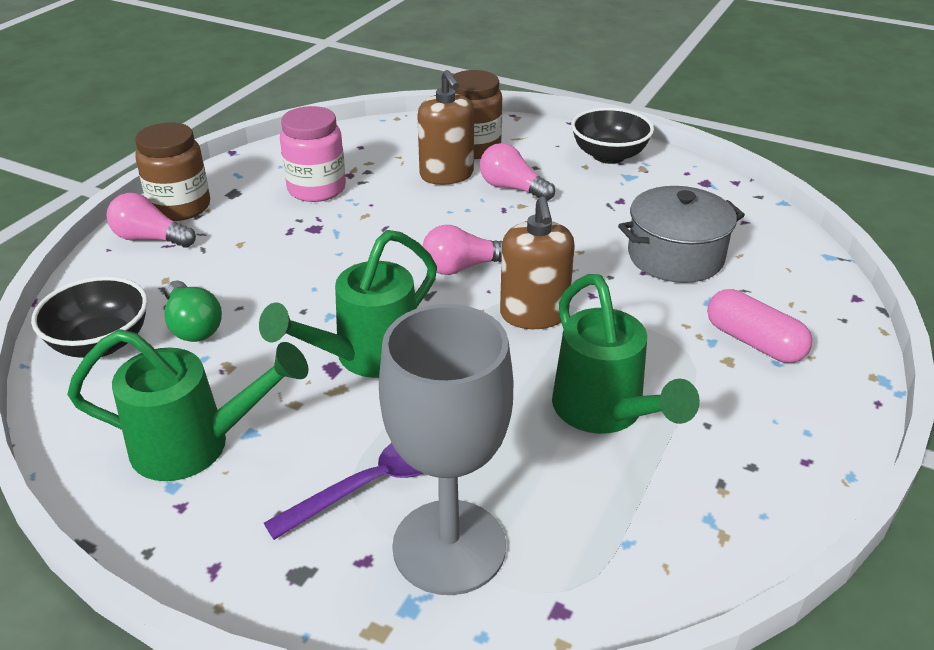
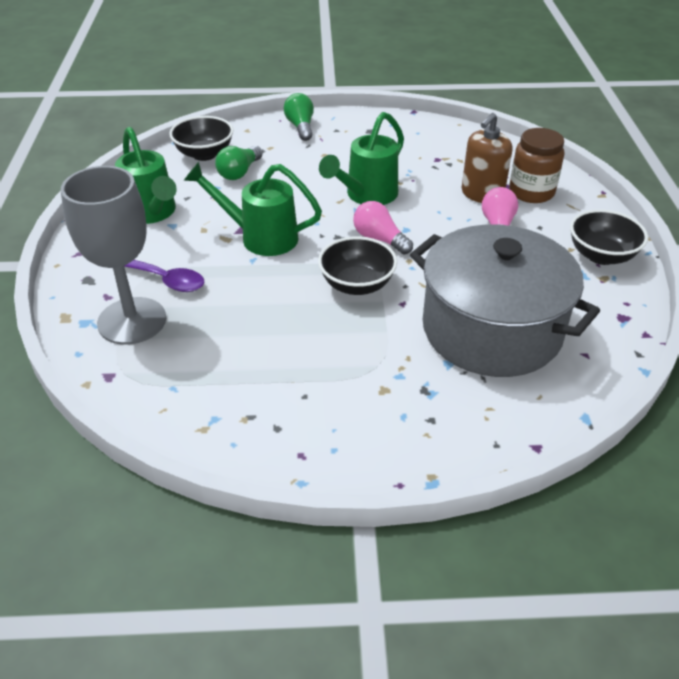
camera: 60 degrees right, 5 degrees up
(150, 239) = (300, 127): pink light bulb -> green light bulb
(180, 207) = (339, 122): brown jar -> none
(316, 189) = (407, 154): pink jar -> none
(534, 314) = (357, 285): brown soap dispenser -> black bowl
(605, 412) = (281, 345): green watering can -> green watering can (366, 195)
(675, 256) = (491, 329): grey pot -> grey pot, size x1.68
(753, 342) = (418, 398): pink capsule -> none

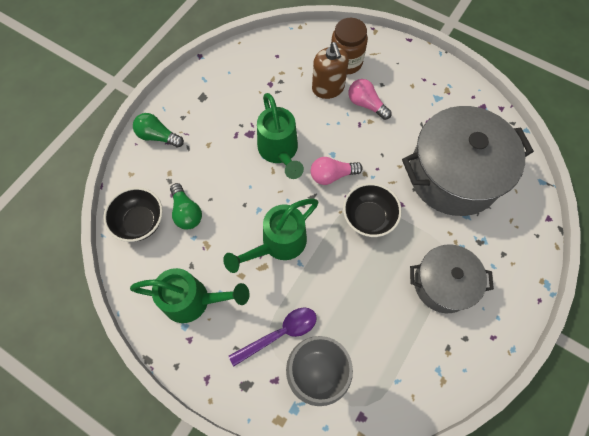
camera: 55 degrees left, 25 degrees up
(332, 378) = (443, 284): none -> grey pot
(601, 255) = (428, 76): black bowl -> none

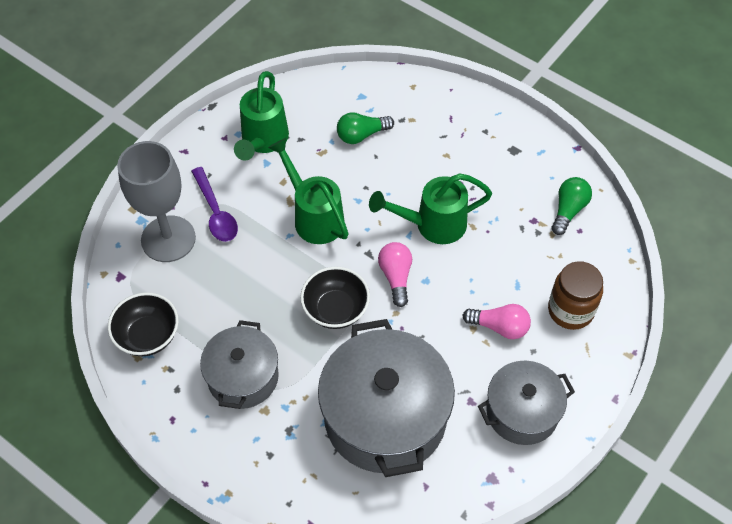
camera: 95 degrees right, 10 degrees down
(140, 222) = (354, 96): black bowl -> black bowl (148, 336)
(158, 136) = (459, 109): green light bulb -> green light bulb (568, 210)
(328, 88) = (526, 285): brown soap dispenser -> none
(366, 104) = (499, 327): pink light bulb -> pink light bulb turned 60 degrees clockwise
(430, 90) = (522, 412): none -> grey pot

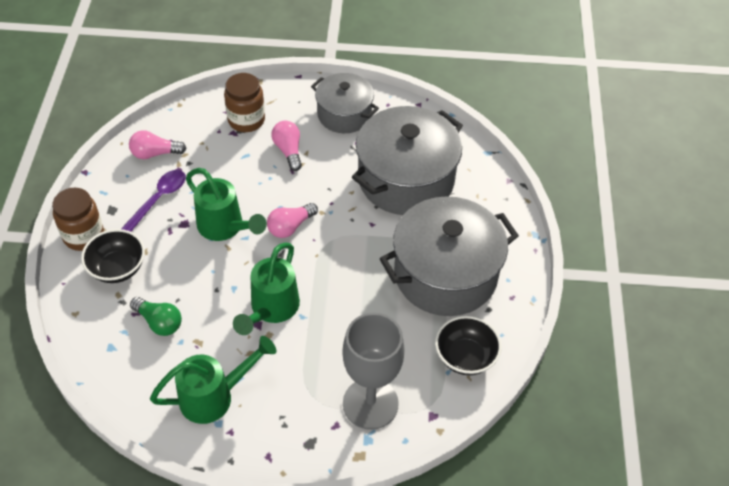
camera: 125 degrees left, 5 degrees down
(216, 212) = (318, 384): purple spoon -> purple spoon (159, 199)
(243, 377) = (445, 274): grey pot -> grey pot, size x1.68
(335, 309) = (346, 249): black bowl -> black bowl (117, 268)
(495, 120) = (83, 235): none -> brown jar
(568, 210) = (155, 153): green light bulb -> pink light bulb

